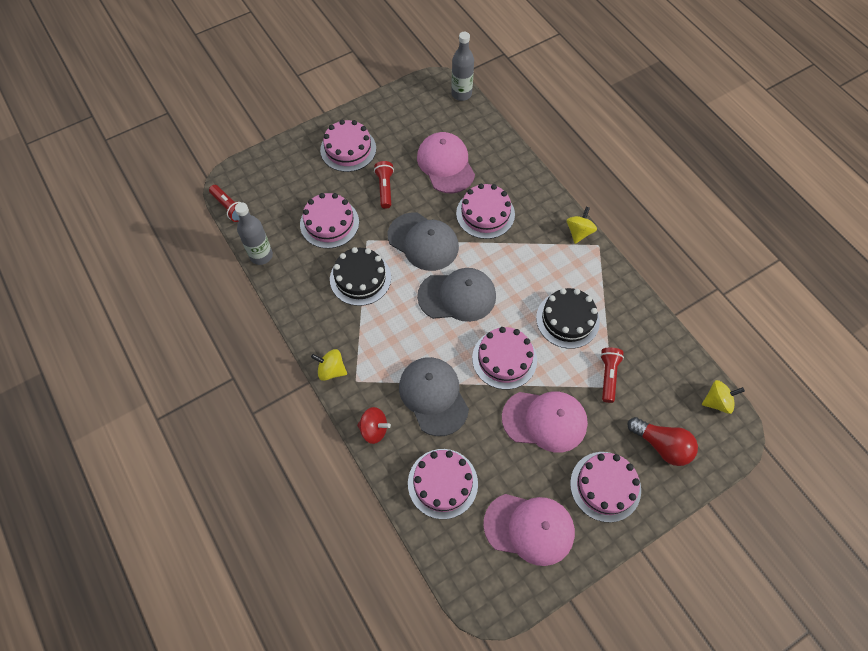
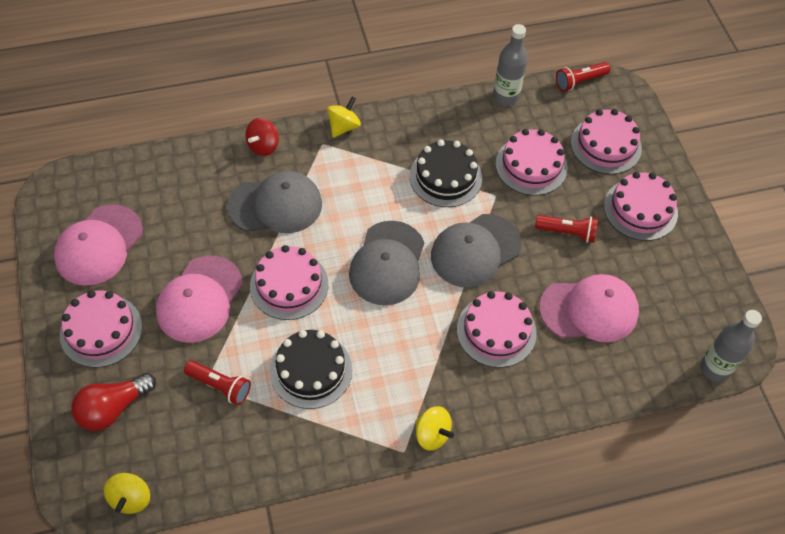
camera: 105 degrees right, 5 degrees down
(442, 483) = (181, 187): pink cake -> pink cake (606, 145)

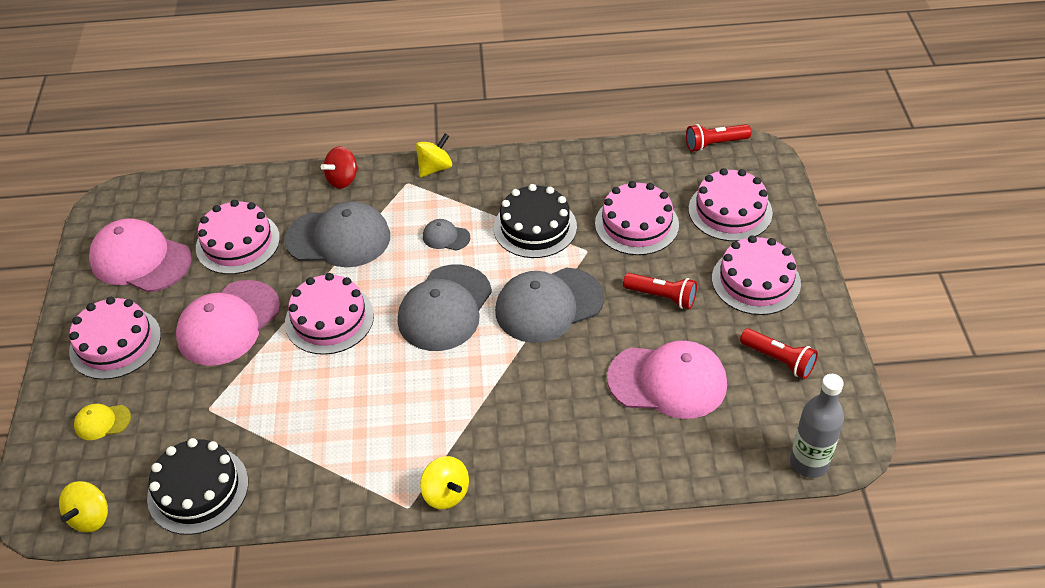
camera: 15 degrees right, 10 degrees down
(99, 245) = (140, 260): pink cap -> pink cap turned 75 degrees clockwise
(113, 408) = (102, 422): red light bulb -> yellow cap
(220, 386) = (223, 413): red flashlight -> red flashlight (778, 360)
(311, 370) = (327, 409): black cake -> black cake (198, 489)
(370, 194) = (446, 237): none -> grey cap
(496, 331) = (551, 391): pink cake -> pink cake (238, 243)
(505, 97) = (625, 153): grey bottle -> none

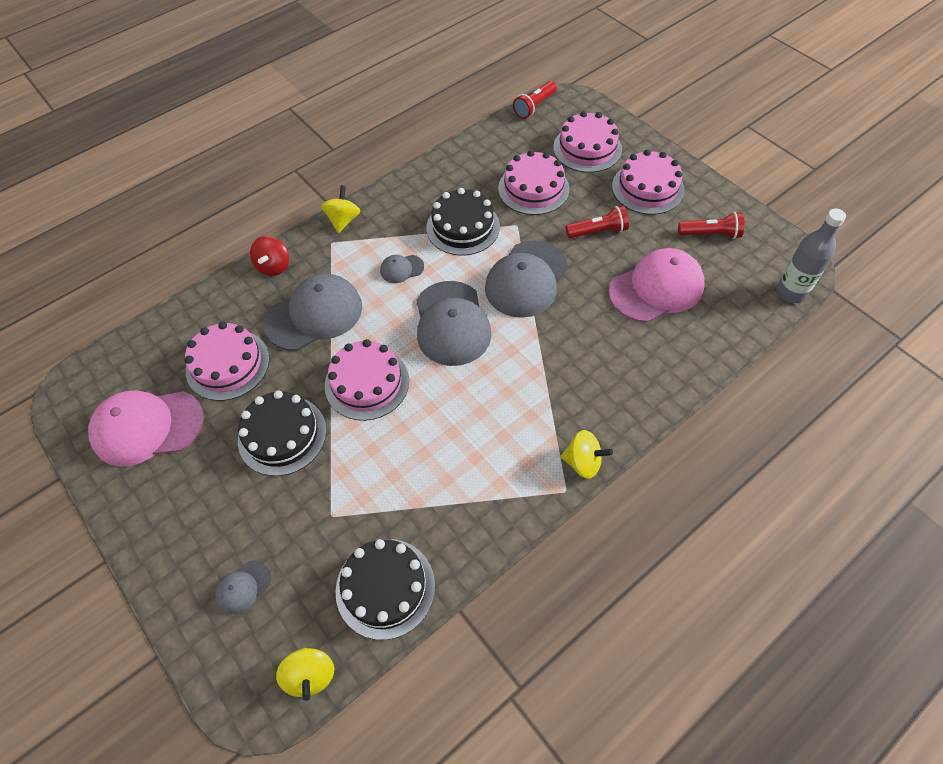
camera: 35 degrees left, 10 degrees up
(102, 422) = (243, 587): yellow cap -> grey cap
(115, 343) = (190, 512): pink cake -> none
(228, 323) = (282, 435): pink cap -> black cake

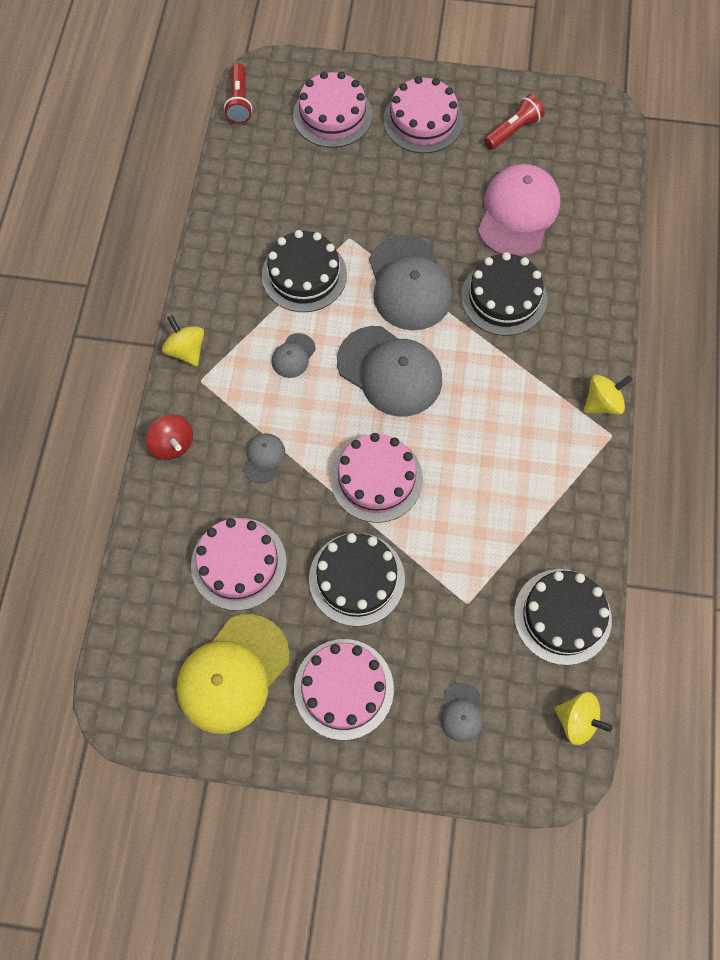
camera: 45 degrees left, 10 degrees up
(147, 427) = (233, 674): pink cap -> yellow cap
(314, 315) = (263, 458): grey cap -> grey cap, size x0.46
(533, 188) = (326, 191): pink cake -> pink cake (343, 688)
(585, 335) = (503, 297): none -> black cake
(598, 231) = (423, 193): red flashlight -> none
(790, 292) = (617, 141): grey bottle -> none

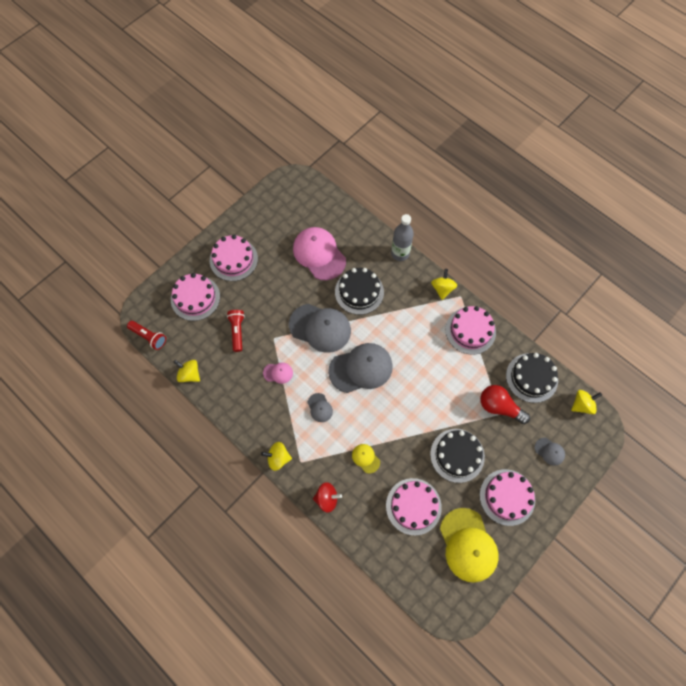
camera: 55 degrees left, 0 degrees up
(224, 177) = (189, 374): none -> yellow spinning top
(263, 458) = (365, 458): grey cap -> yellow cap
(304, 275) = (278, 373): black cake -> pink cap
(376, 478) = (412, 412): pink cake -> pink cake (470, 330)
(477, 595) = (499, 407): none -> red light bulb
(513, 130) = (272, 224): red flashlight -> red flashlight (237, 331)
(609, 312) = (400, 253): none -> grey bottle

